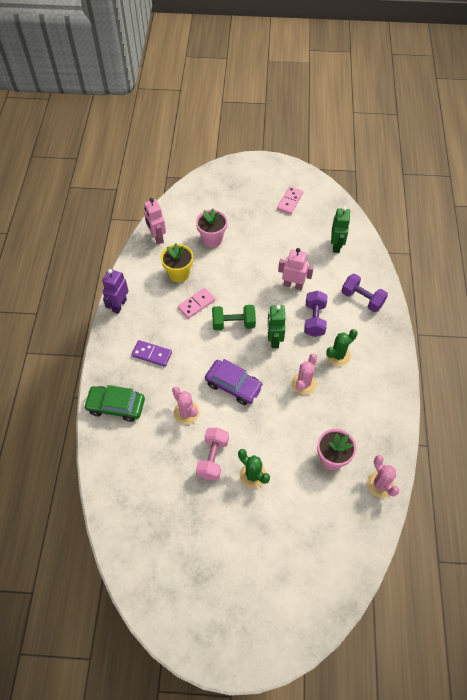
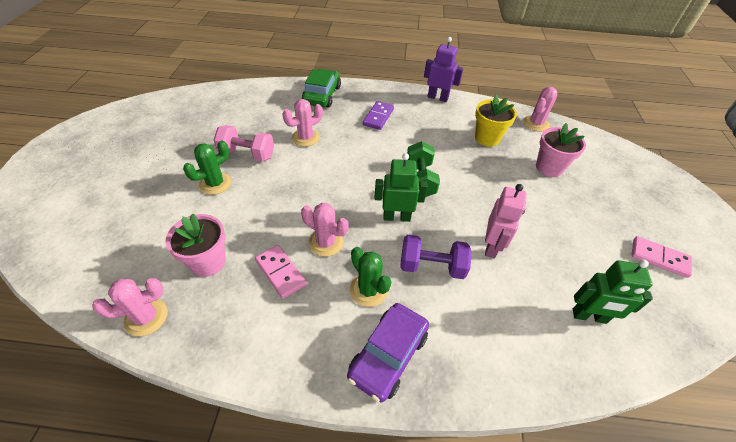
camera: 90 degrees right, 10 degrees down
(157, 237) = (536, 123): pink robot -> pink cactus
(196, 304) = (445, 150): pink domino -> pink domino (281, 272)
(233, 385) = (332, 175): purple car -> purple car (388, 355)
(362, 299) = (480, 342): purple dumbbell -> none

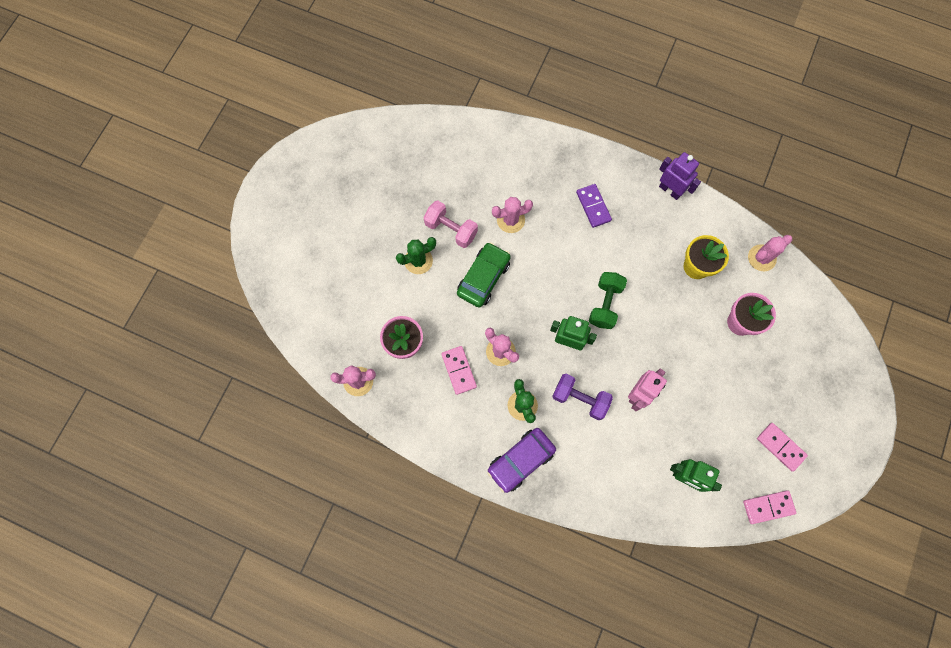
camera: 20 degrees right, 25 degrees up
(322, 95) = (542, 156): green car -> green car (483, 278)
(378, 117) = (593, 206): purple domino -> purple domino turned 60 degrees counterclockwise
(695, 322) = (768, 507): none -> pink domino

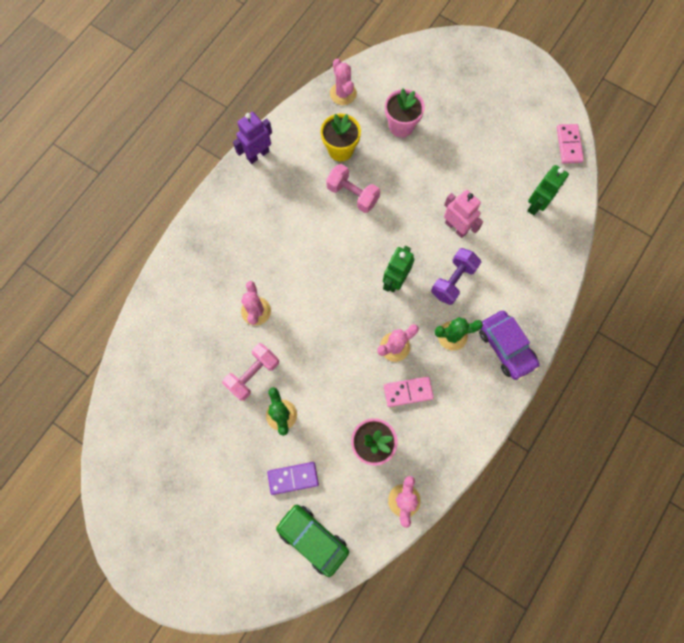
camera: 80 degrees left, 0 degrees up
(483, 278) = (314, 350): green car -> green car (312, 538)
(593, 206) = (259, 228): purple domino -> purple domino (293, 478)
(605, 304) = (363, 238): green dumbbell -> none
(650, 286) = (352, 194): none -> pink dumbbell
(780, 447) = (518, 122): pink domino -> none

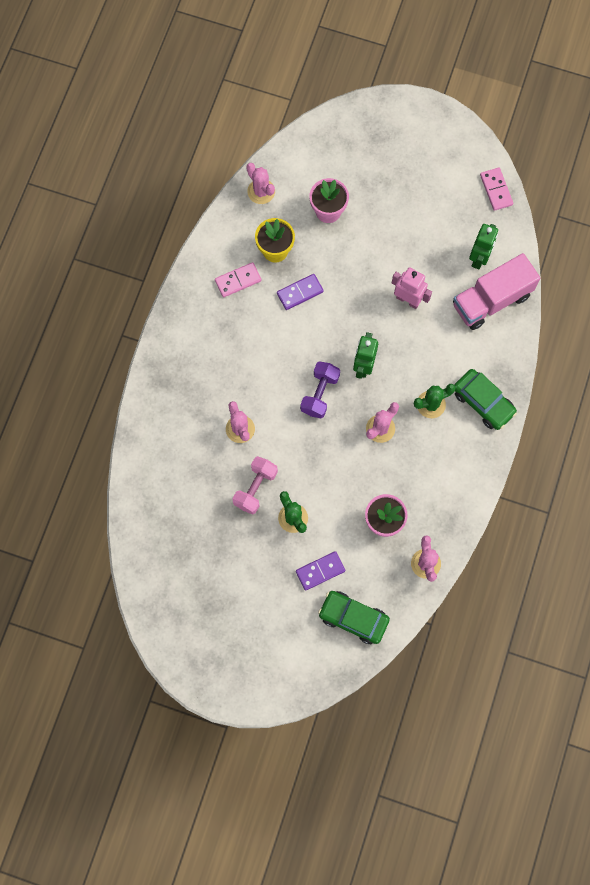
camera: 15 degrees left, 0 degrees up
(258, 155) = (195, 275): purple robot -> none
(352, 194) = (300, 292): pink dumbbell -> purple domino
(408, 392) = (403, 466): pink domino -> pink domino (238, 280)
(453, 281) = (418, 352): purple dumbbell -> purple dumbbell (320, 394)
(506, 347) = (483, 402): purple car -> green car
(539, 248) = (491, 300): none -> pink truck

